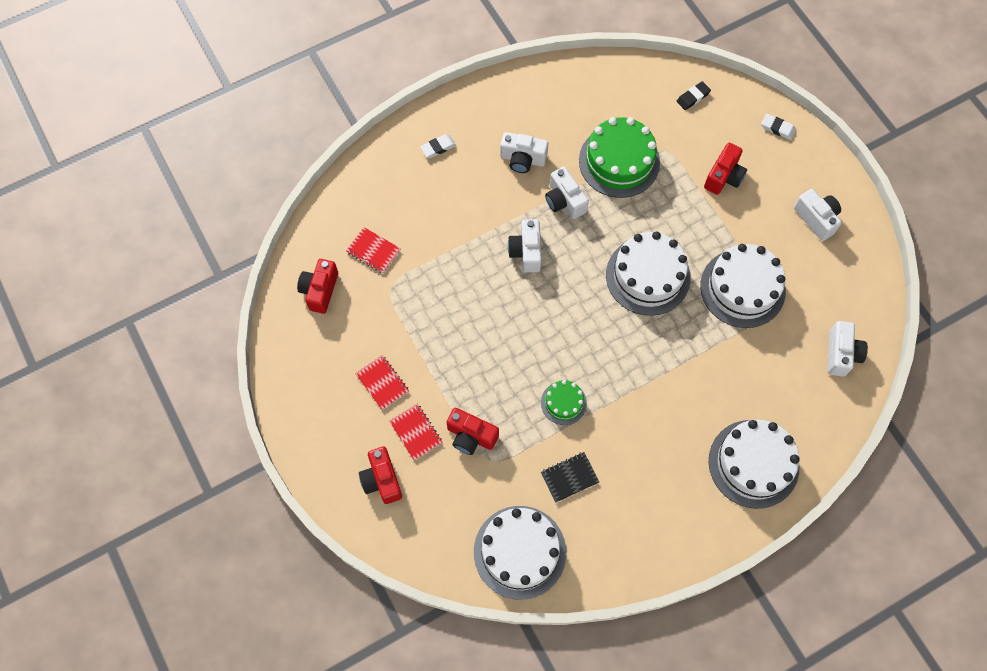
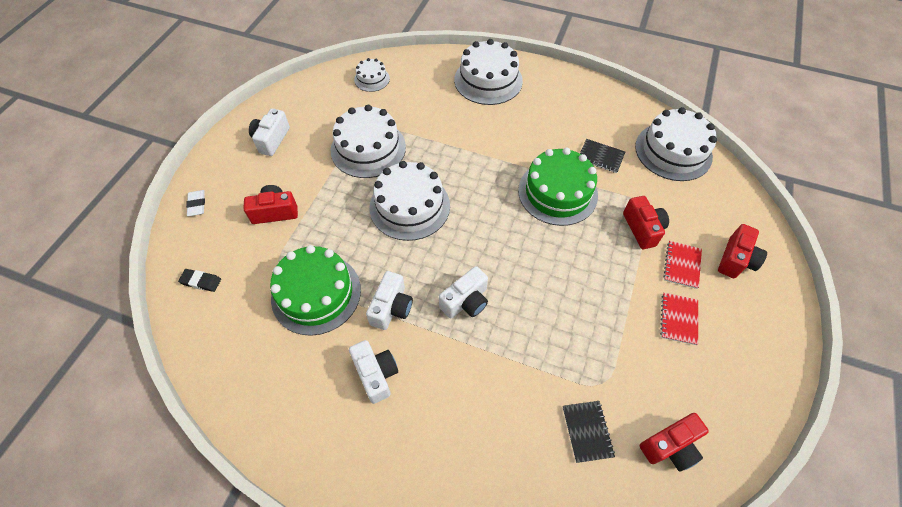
camera: 130 degrees left, 10 degrees down
(373, 251) = (587, 431): red notebook -> black notebook
(438, 147) = (426, 468): white eraser -> none
(563, 403) = (557, 192): green cake -> green cake, size x1.93
(841, 354) = (372, 79): white camera -> white cake

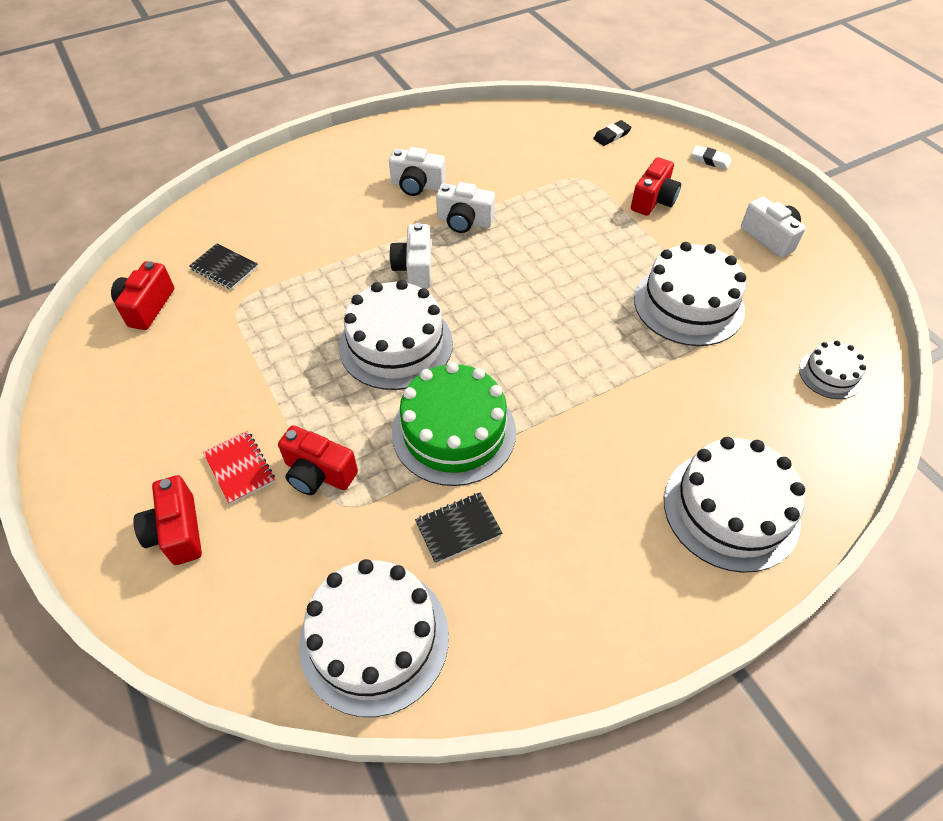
camera: 130 degrees right, 5 degrees down
(316, 293) = (529, 187): green cake -> none
(391, 308) = (464, 221): white camera -> white camera turned 45 degrees counterclockwise
(409, 206) = (567, 292): white cake -> white cake (396, 344)
(678, 319) = (205, 408): red notebook -> none

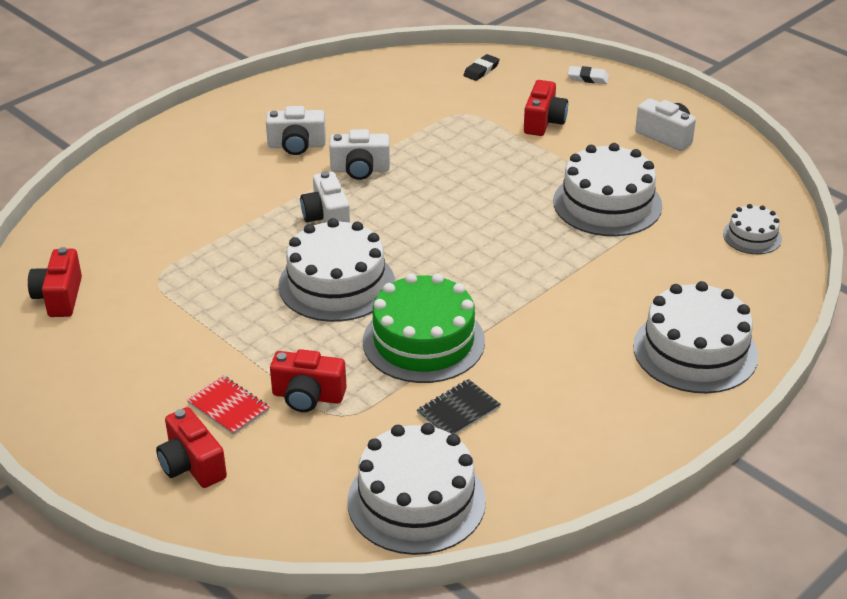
camera: 15 degrees left, 15 degrees down
(224, 268) = (125, 250): black notebook -> none

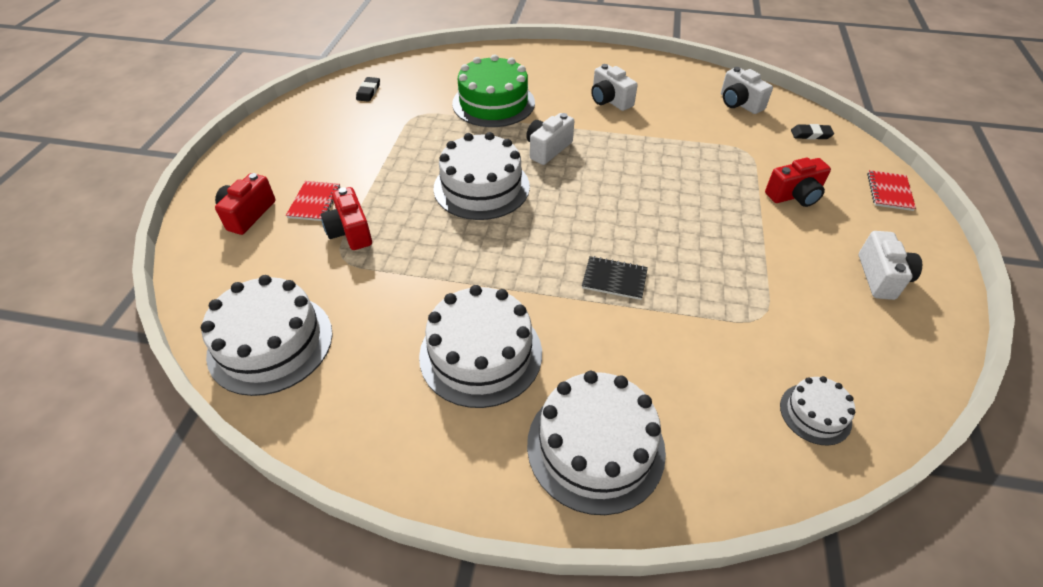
camera: 55 degrees right, 10 degrees up
(59, 297) = (368, 92): red camera -> black eraser
(360, 170) = (617, 137): white camera -> white camera (739, 103)
(423, 341) = (456, 259): green cake -> green cake (493, 103)
(458, 411) = (390, 318): black notebook -> black notebook (614, 279)
(588, 78) = (889, 192): white eraser -> red notebook
(607, 203) = (737, 283): white cake -> white cake (480, 354)

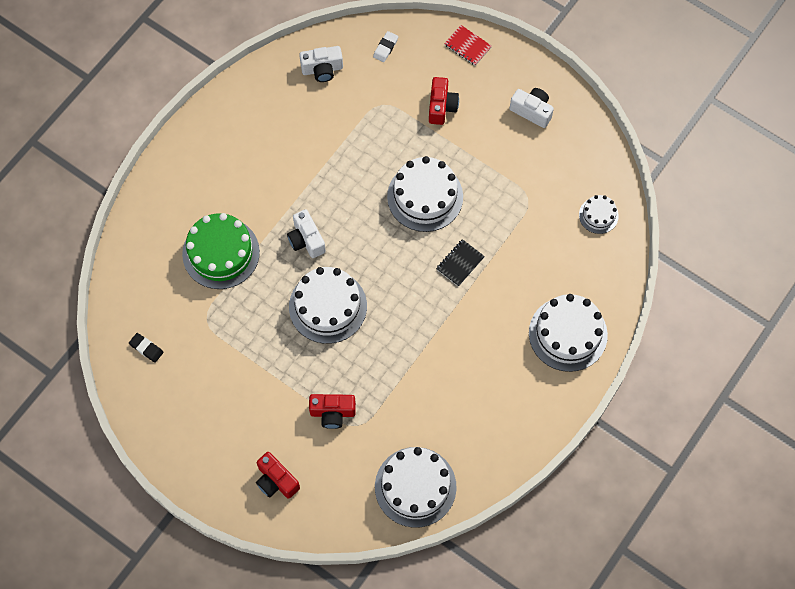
camera: 65 degrees left, 20 degrees up
(314, 202) = (285, 430): red notebook -> none
(480, 354) = (481, 367): white cake -> white cake (425, 196)
(610, 100) = (266, 162): white camera -> none
(811, 134) = (385, 48): black eraser -> white eraser

